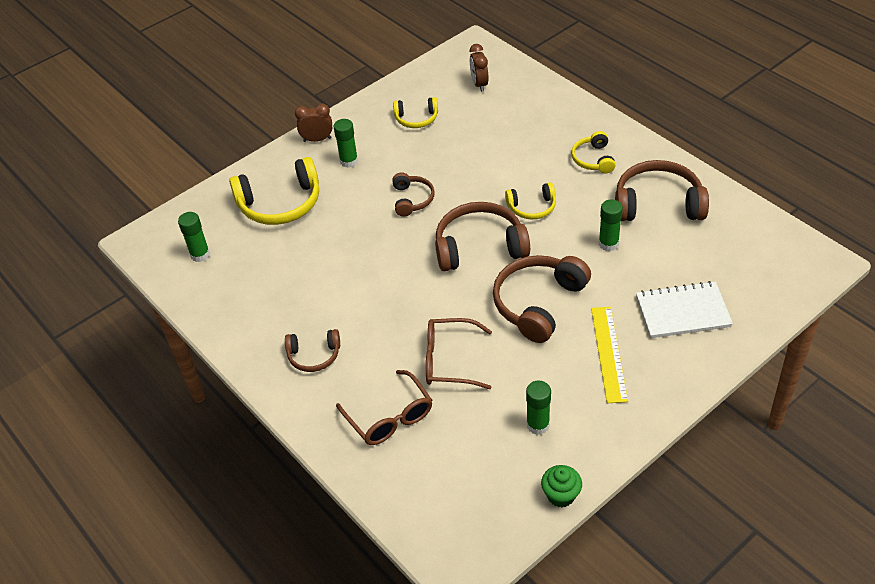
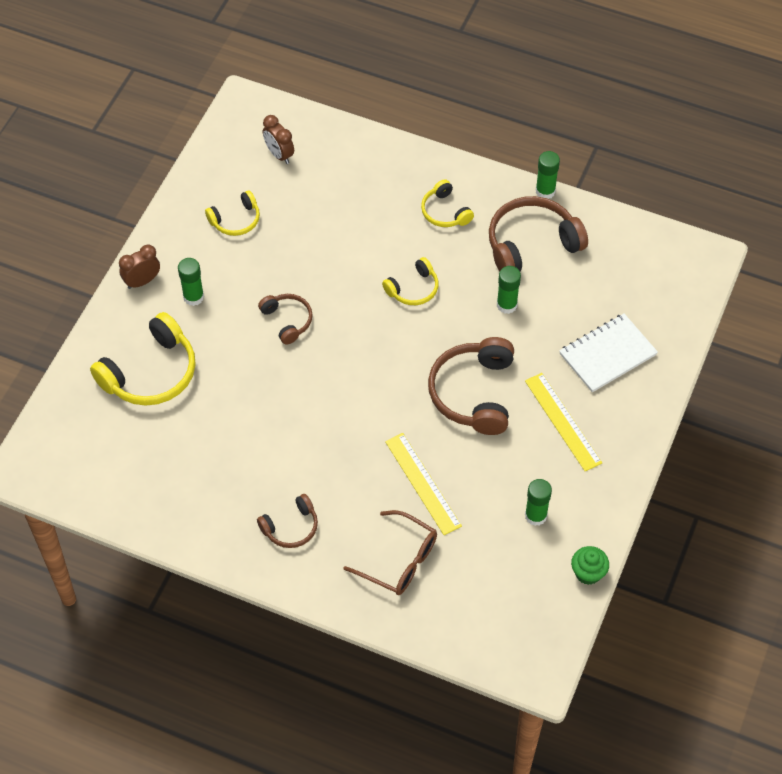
camera: 30 degrees left, 10 degrees up
(200, 255) = (102, 462): green glue stick -> green glue stick (545, 191)
(449, 360) = (422, 483): brown glasses -> yellow ruler
(479, 246) = (385, 351): brown headphones -> none

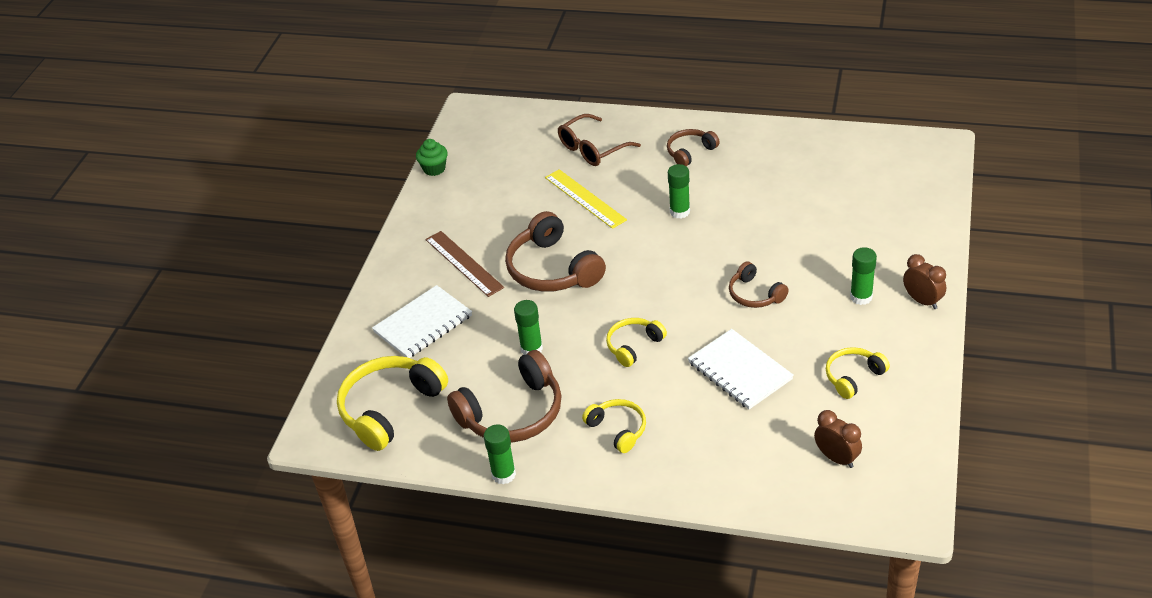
camera: 175 degrees right, 15 degrees down
(142, 281) = (922, 301): brown clock -> brown clock turned 90 degrees counterclockwise
(151, 373) = (868, 229): yellow headphones -> yellow headphones (390, 408)
(328, 245) = (740, 371): none -> white notebook
(400, 561) = (592, 149): brown glasses -> brown glasses turned 60 degrees counterclockwise
(473, 393) = (552, 269): brown headphones -> brown headphones turned 150 degrees clockwise
(535, 516) = (482, 195): green glue stick -> green glue stick (680, 212)
(562, 421) = (464, 263): yellow ruler -> brown ruler

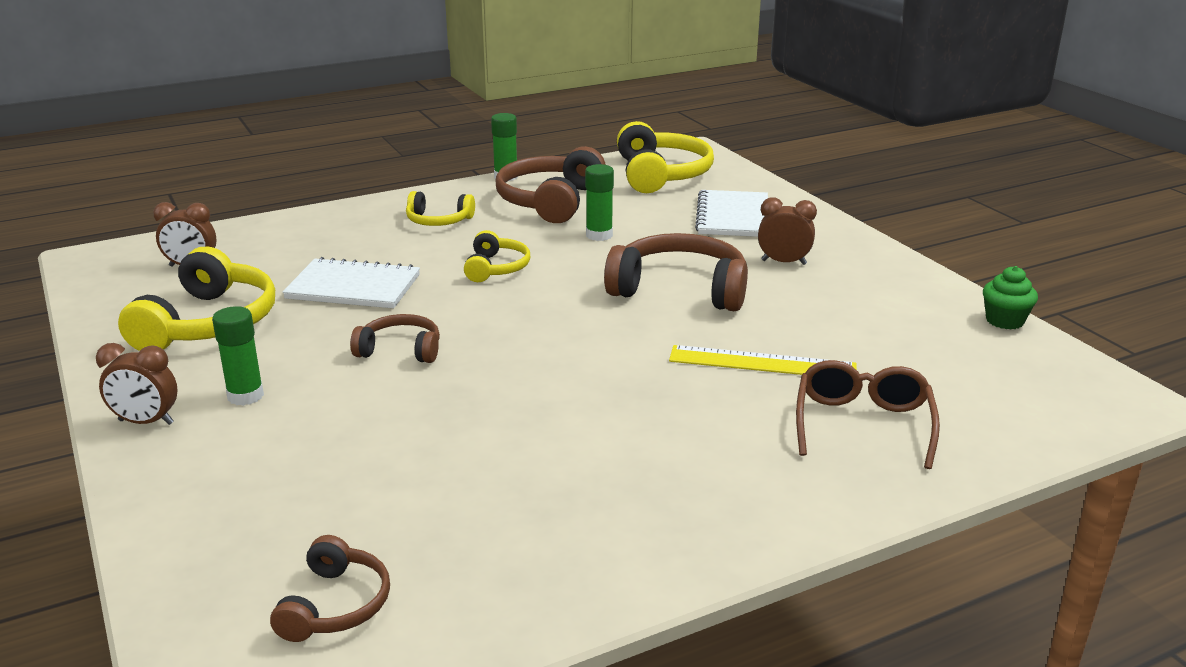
camera: 135 degrees right, 15 degrees down
(464, 263) = (783, 262): brown ruler -> brown clock
(680, 212) = (611, 397): green glue stick -> none
(690, 152) = (710, 482): brown headphones -> brown headphones (336, 605)
(853, 377) = (209, 323): yellow headphones -> yellow headphones, size x1.80

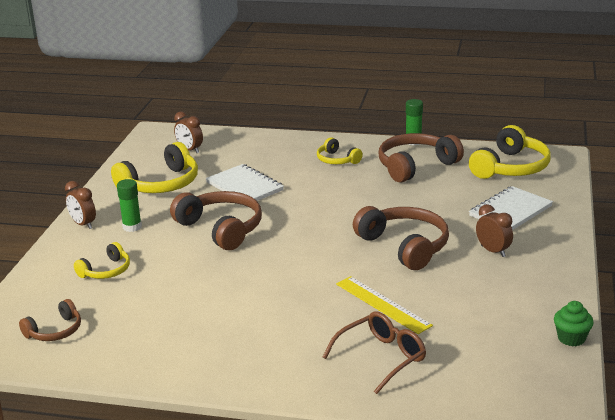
camera: 40 degrees right, 0 degrees up
(400, 350) = (221, 229): brown headphones -> brown headphones, size x1.80
(496, 268) = (327, 199): yellow headphones -> yellow headphones (106, 271)
(599, 235) = (410, 197): green glue stick -> none

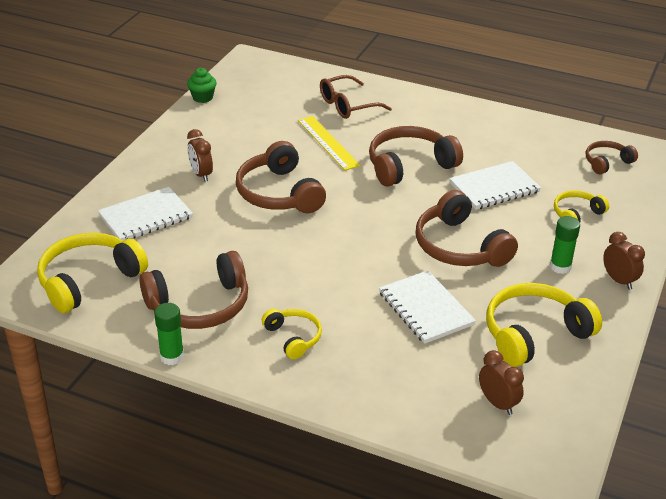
camera: 170 degrees left, 10 degrees up
(188, 284) = (494, 187): none -> white notebook
(282, 293) = (409, 165): none -> brown headphones

